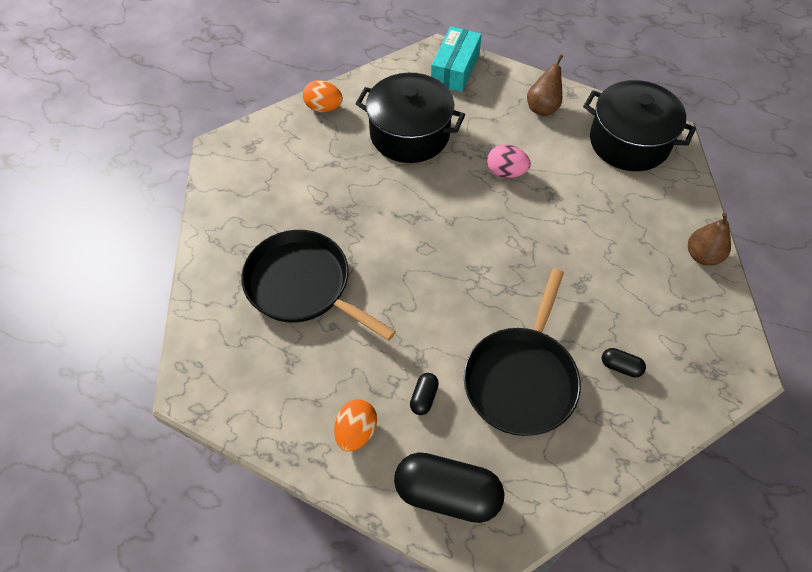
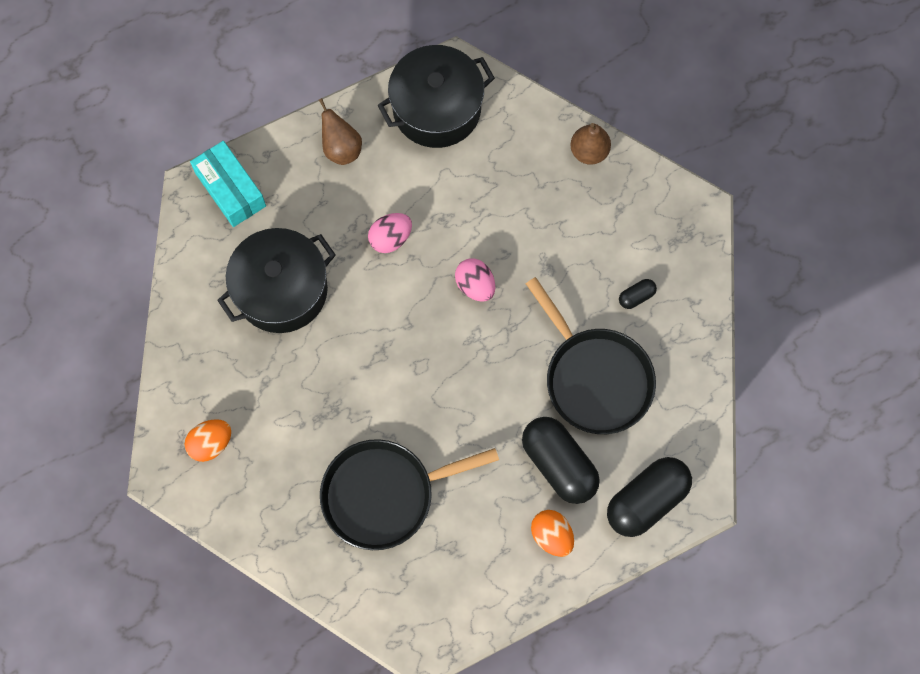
camera: 55 degrees left, 15 degrees up
(323, 107) = (185, 347): orange egg -> orange egg (211, 443)
(424, 398) = (558, 464): black capsule -> black capsule, size x2.26
(520, 245) = (475, 286): none -> pink egg

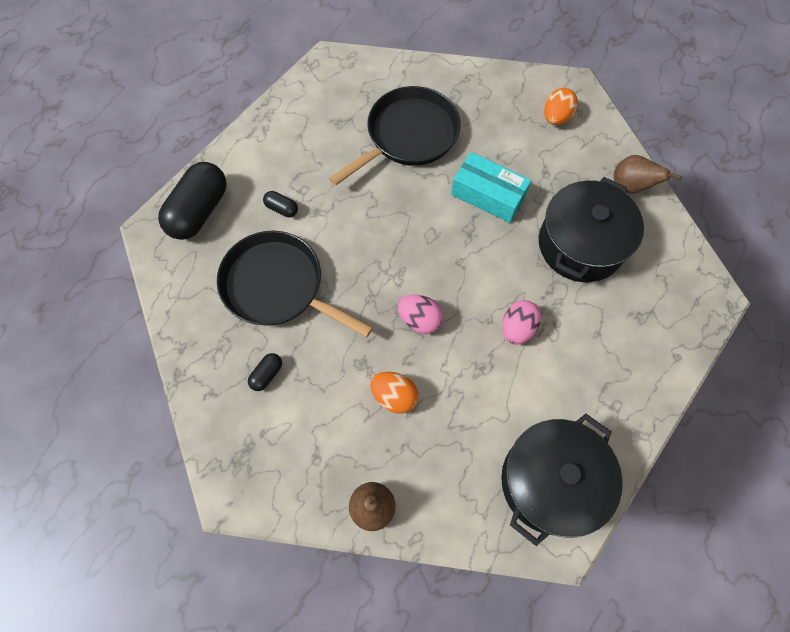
camera: 155 degrees right, 5 degrees down
(231, 189) = (683, 309): turquoise box -> turquoise box (488, 195)
(341, 149) = (614, 394): brown pear -> brown pear (630, 186)
(551, 536) = (267, 158): orange egg -> orange egg (394, 396)
(558, 464) = (282, 208): black capsule -> black capsule, size x0.44

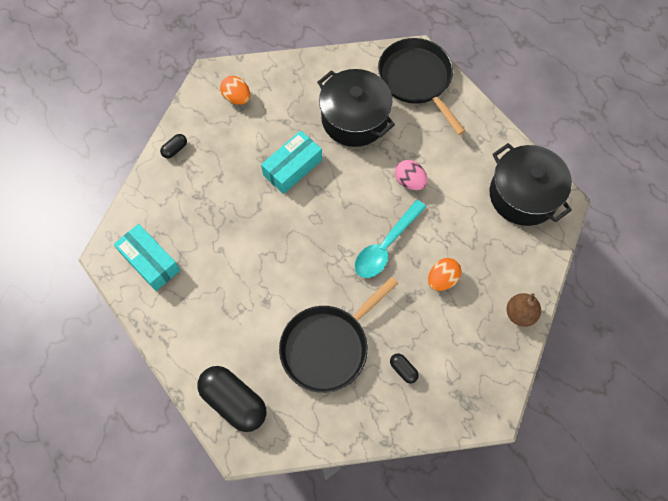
camera: 75 degrees left, 0 degrees up
(282, 208) = (254, 329): black capsule -> black capsule (175, 149)
(333, 96) = (150, 261): none -> turquoise box
(408, 136) = (215, 211): black pan -> black pan (417, 80)
(419, 320) = (386, 246): pink egg -> turquoise spoon
(630, 186) = (316, 70): brown pear -> none

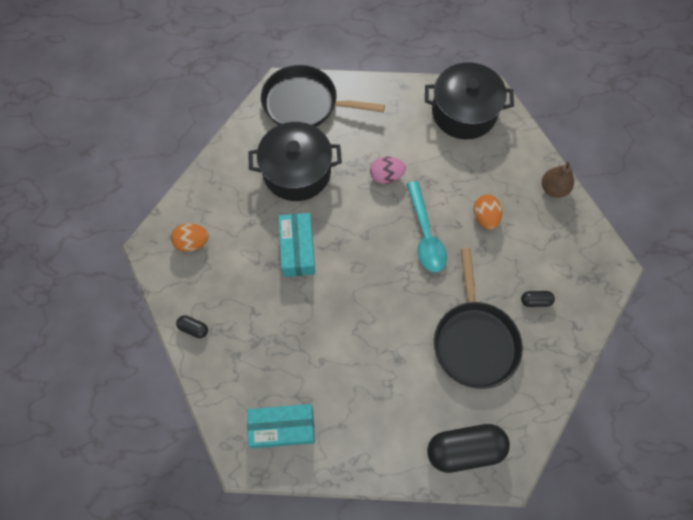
camera: 50 degrees left, 0 degrees up
(175, 149) = (193, 328): black capsule -> black capsule turned 60 degrees counterclockwise

